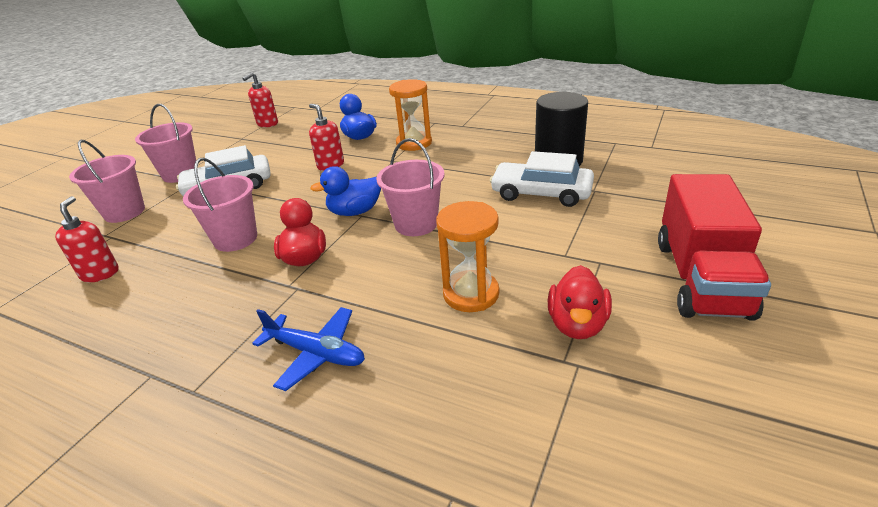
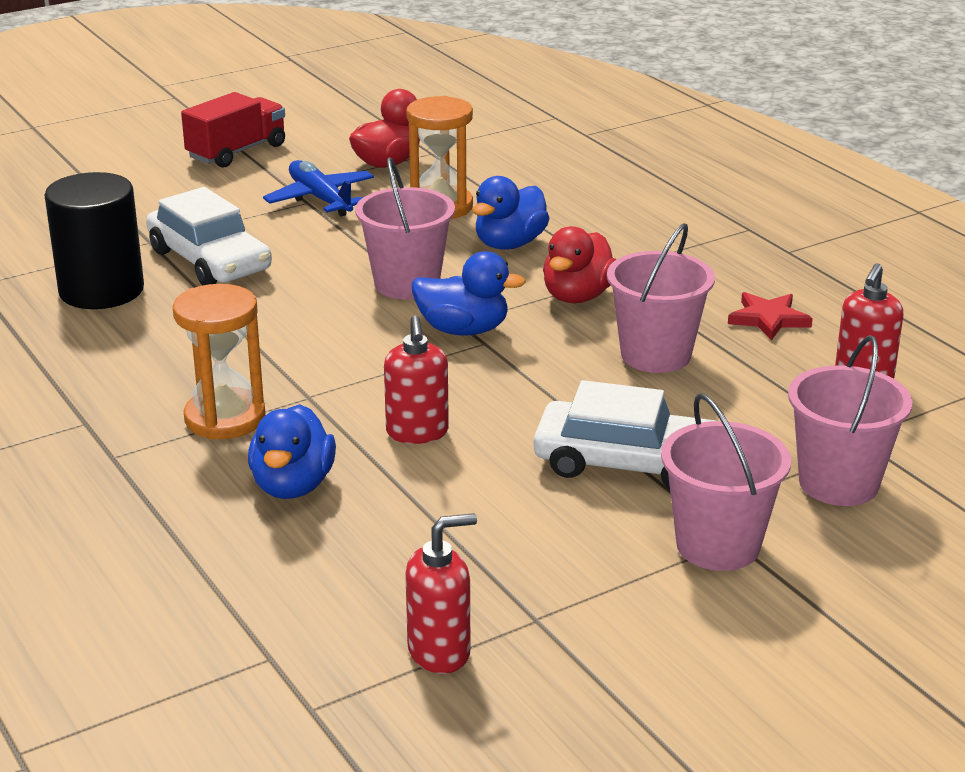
camera: 150 degrees left, 5 degrees down
(165, 292) = (768, 319): none -> red star
(316, 353) = (624, 216): blue plane -> blue plane (320, 199)
(384, 280) = (509, 244): none -> blue duck
(701, 278) = (237, 152): red truck -> red truck, size x0.65

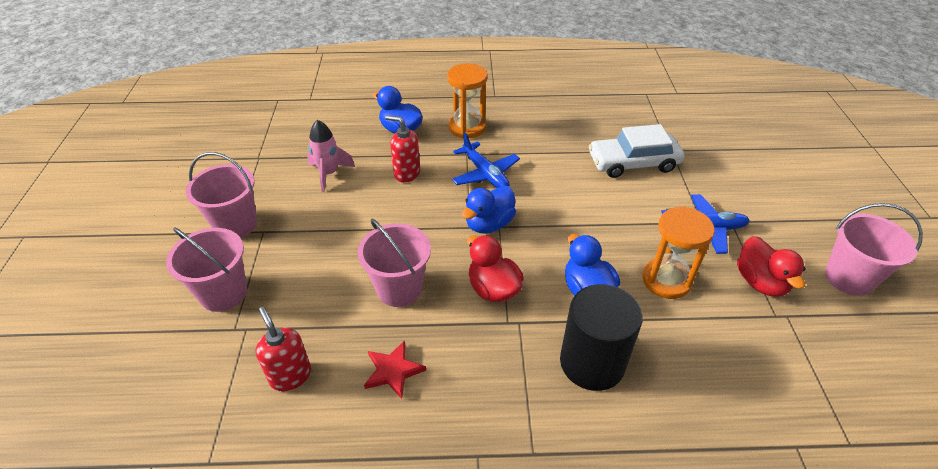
camera: 120 degrees right, 15 degrees up
(101, 290) = (617, 123): black cylinder -> black cylinder (592, 362)
(237, 152) = (804, 216): red truck -> none
(349, 363) = (485, 174): none -> blue plane
(407, 284) = (558, 223): pink bucket -> pink bucket (848, 278)
(439, 652) = (269, 131): red soap dispenser -> none
(497, 510) = (329, 174): none -> pink rocket
(628, 463) = (318, 227): white car -> none

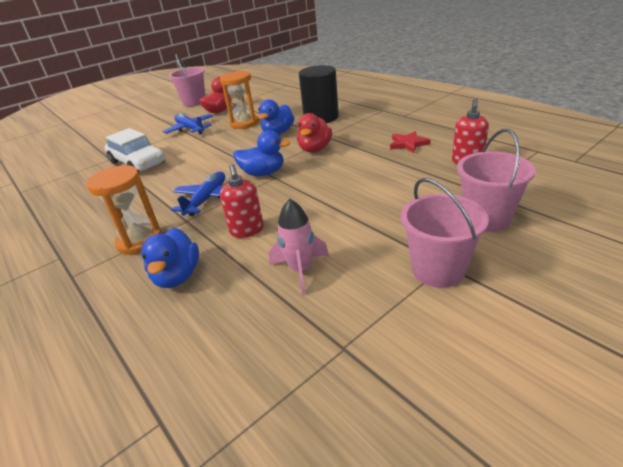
camera: 125 degrees left, 10 degrees down
(399, 289) = (361, 169): pink bucket -> none

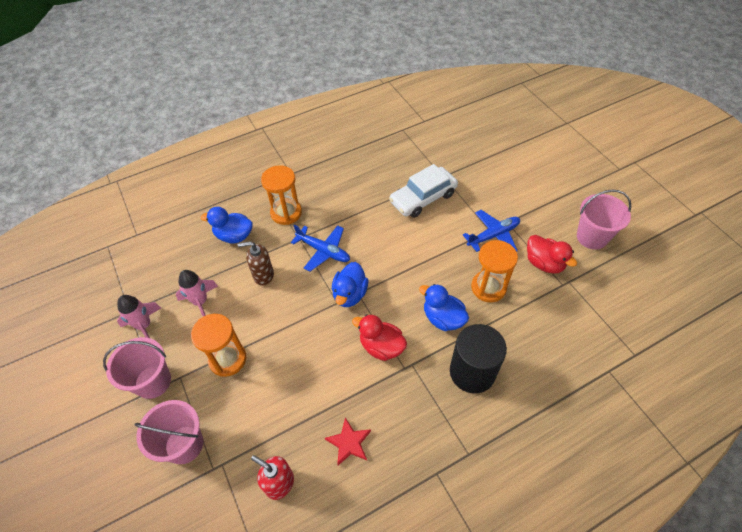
camera: 100 degrees right, 20 degrees up
(247, 230) = (263, 275): red soap dispenser -> brown soap dispenser
(361, 315) = (144, 325): none -> pink rocket
(372, 222) = (227, 359): none -> orange hourglass

